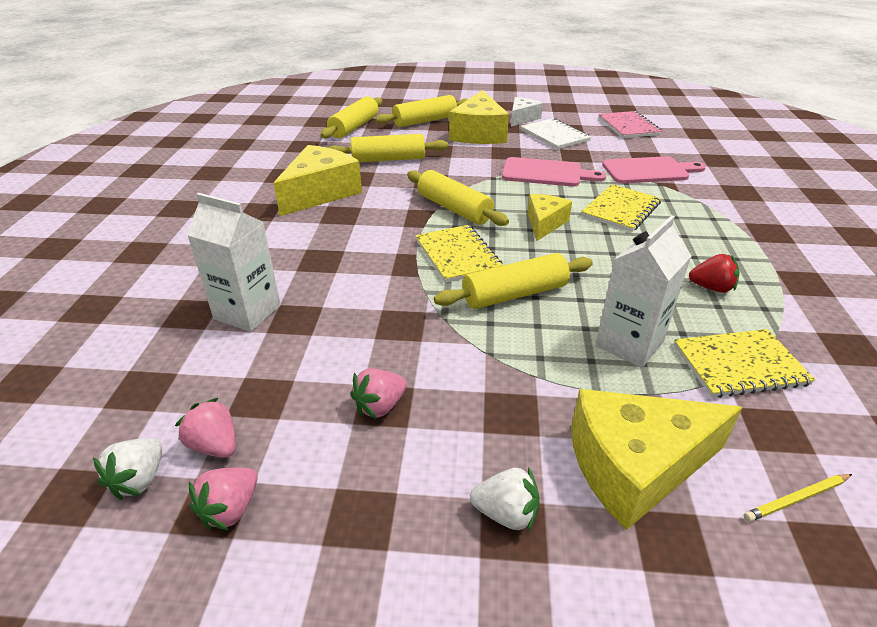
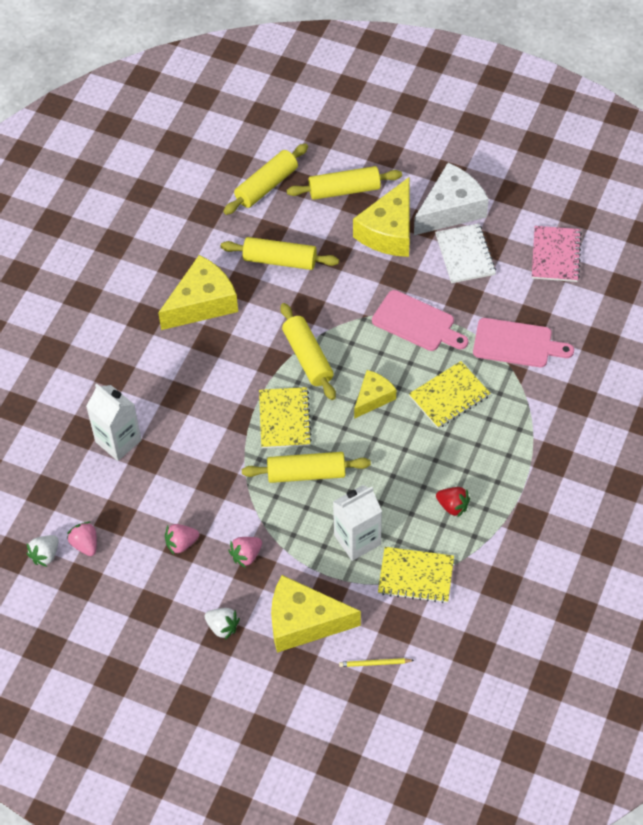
camera: 20 degrees right, 20 degrees up
(230, 509) = (88, 585): pink strawberry -> pink strawberry (246, 555)
(522, 118) = (451, 209): white cheese -> white cheese, size x1.72

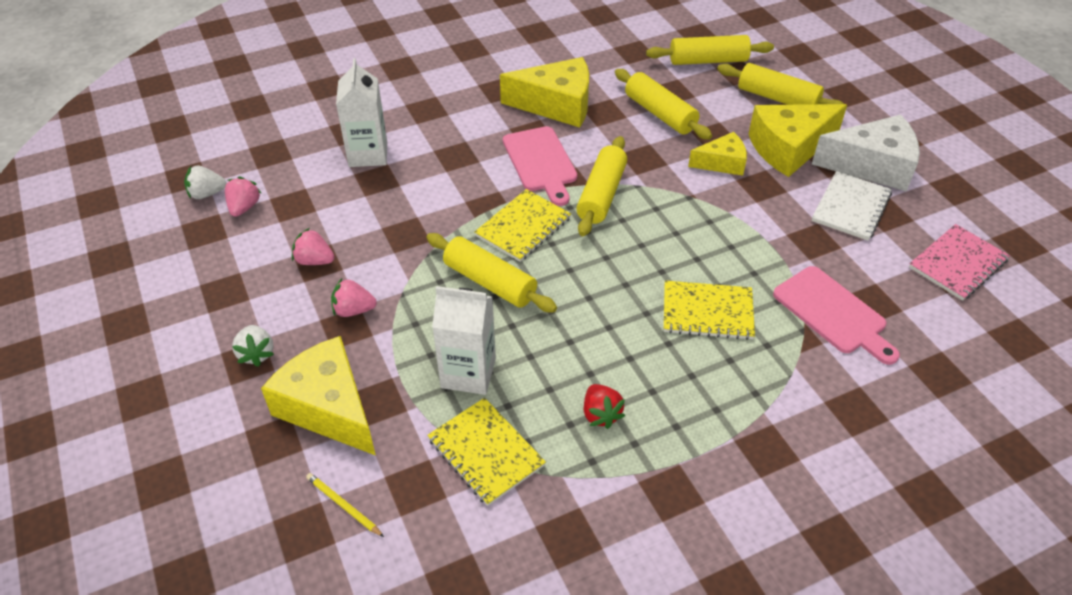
camera: 40 degrees right, 10 degrees down
(373, 398) = (627, 264): yellow cheese -> yellow cheese (722, 163)
(416, 323) = (740, 231): pink cutting board -> pink cutting board (541, 162)

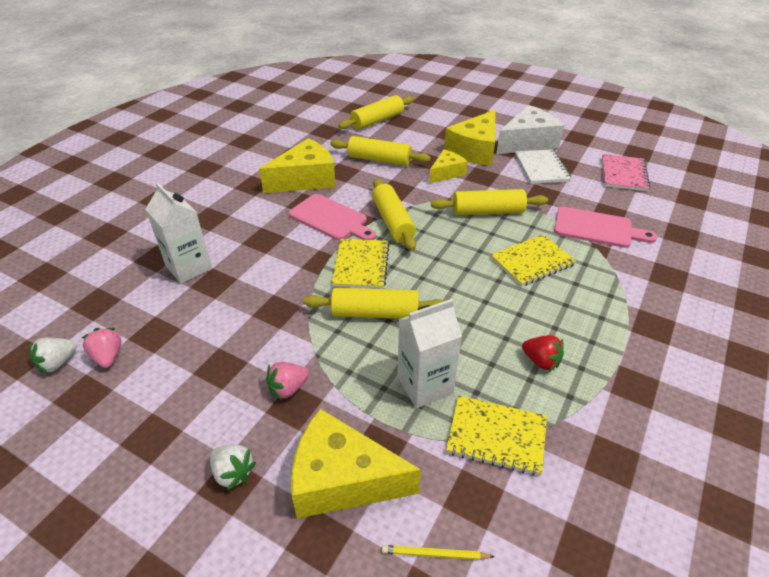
camera: 35 degrees left, 5 degrees down
(314, 261) = (216, 367): pink strawberry -> none
(777, 98) = (439, 127): yellow rolling pin -> yellow rolling pin (488, 211)

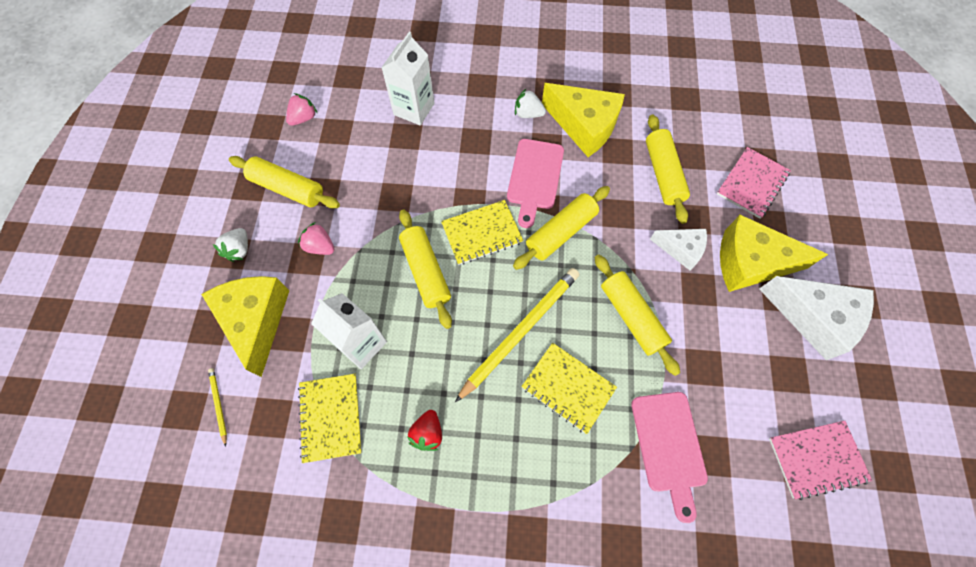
camera: 65 degrees right, 25 degrees up
(58, 363) = (287, 94): white strawberry -> white strawberry (528, 114)
(377, 120) = (743, 136): yellow rolling pin -> yellow rolling pin (288, 188)
(416, 130) = (752, 183): none -> pink notebook
(446, 173) = (681, 249): yellow cheese -> white cheese
(469, 272) = (520, 331): none -> yellow pencil
(541, 168) = (762, 350): white notebook -> none

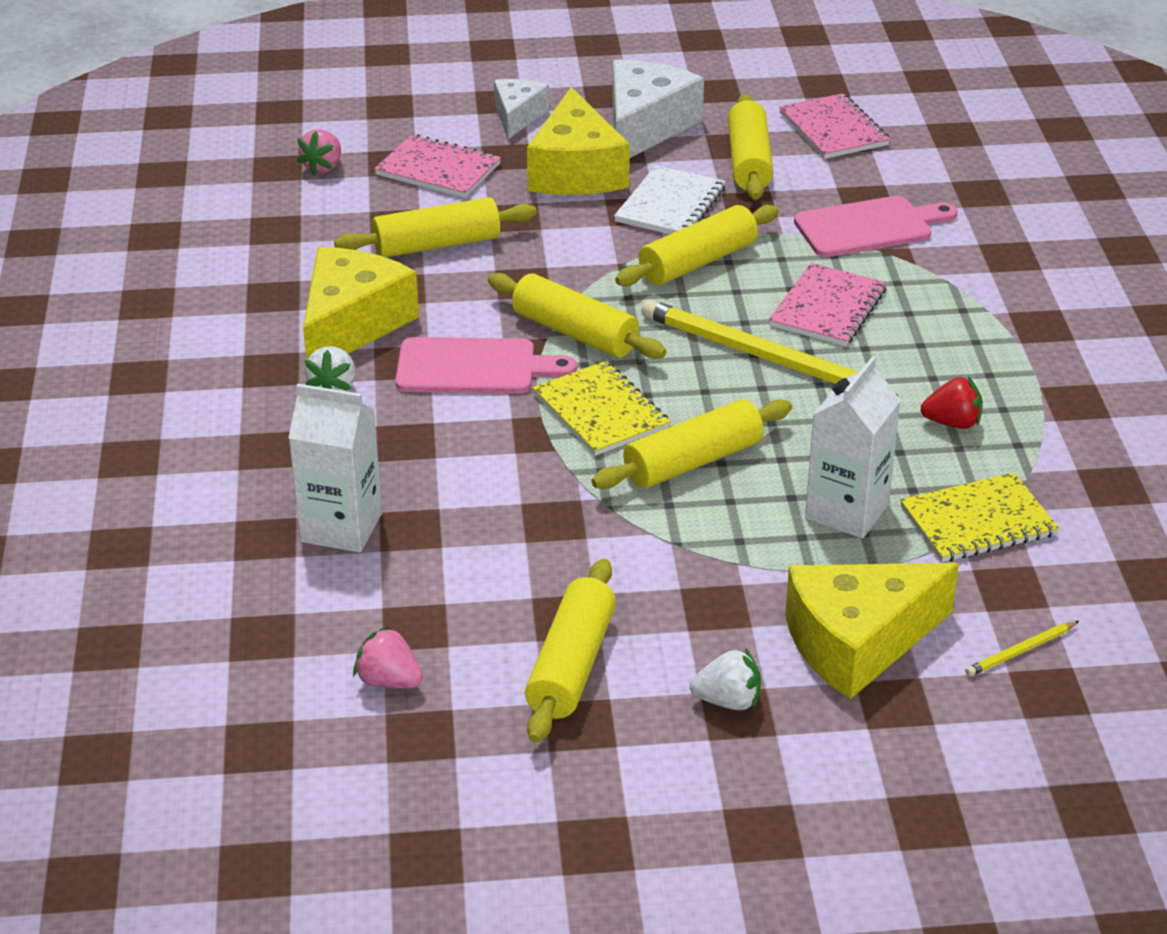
camera: 100 degrees left, 30 degrees down
(320, 246) = (685, 594): pink strawberry -> pink strawberry (323, 167)
(568, 387) = (827, 308): yellow notebook -> pink notebook
(681, 249) = (572, 225): white cheese -> white cheese (517, 116)
(704, 313) = (670, 205): none -> white notebook
(764, 380) = (749, 162): none -> yellow rolling pin

